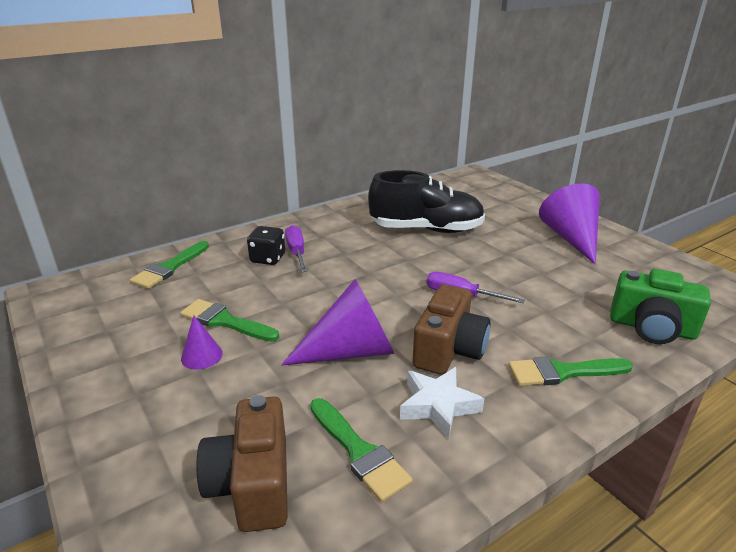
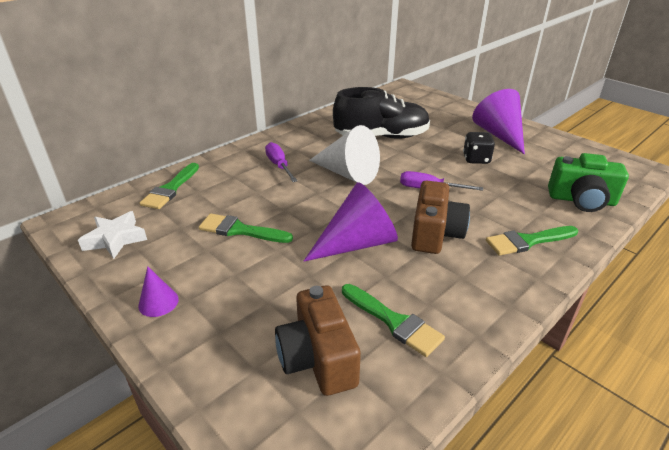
camera: 10 degrees left, 5 degrees up
(201, 356) = (232, 261): purple cone -> purple cone (158, 302)
(268, 259) = (256, 173): black dice -> black dice (476, 159)
(371, 268) = (348, 173): none -> white cone
(438, 406) = (442, 278): white star -> white star (115, 239)

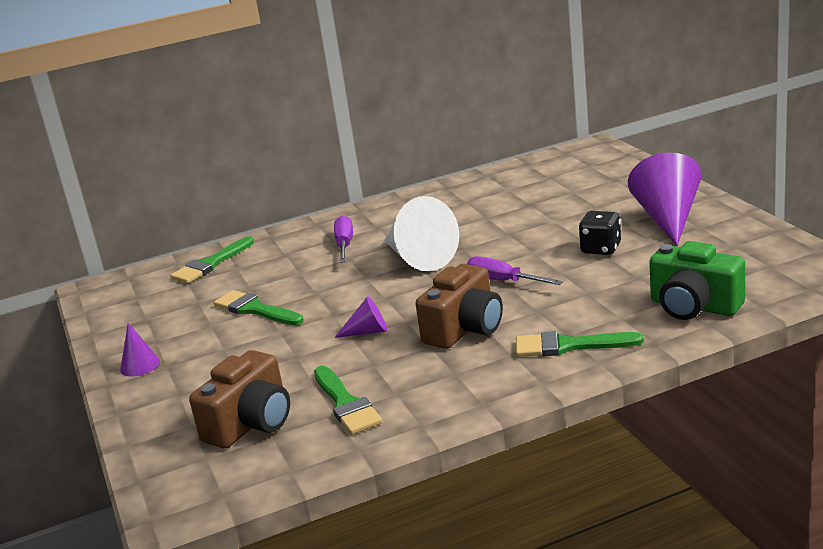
camera: 25 degrees right, 10 degrees down
(115, 239) = (131, 308): white star -> none
(318, 358) = (251, 423): brown camera -> brown camera turned 150 degrees counterclockwise
(357, 243) = (368, 332): purple cone -> purple cone, size x0.49
(381, 137) = (499, 215): black shoe -> none

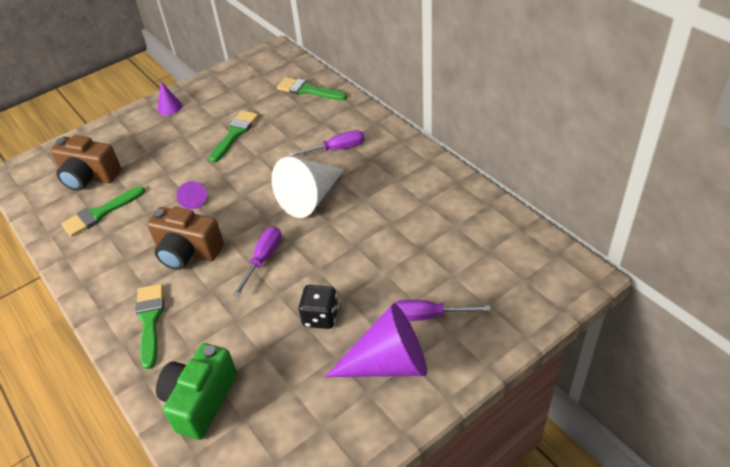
camera: 75 degrees right, 20 degrees up
(617, 202) = (427, 316): none -> purple screwdriver

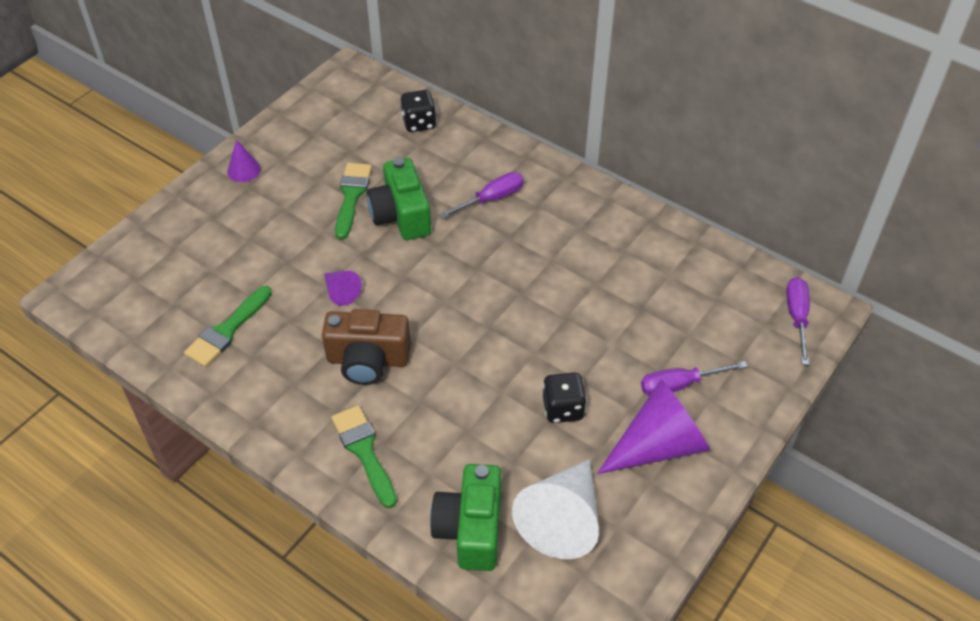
camera: 20 degrees left, 5 degrees up
(89, 177) = (184, 283): brown camera -> none
(263, 259) = (465, 353): purple screwdriver -> purple screwdriver (797, 317)
(264, 152) = (401, 215): none -> green camera
(308, 90) = (419, 123): green brush -> black dice
(310, 198) = (486, 267): white cone -> white cone (562, 519)

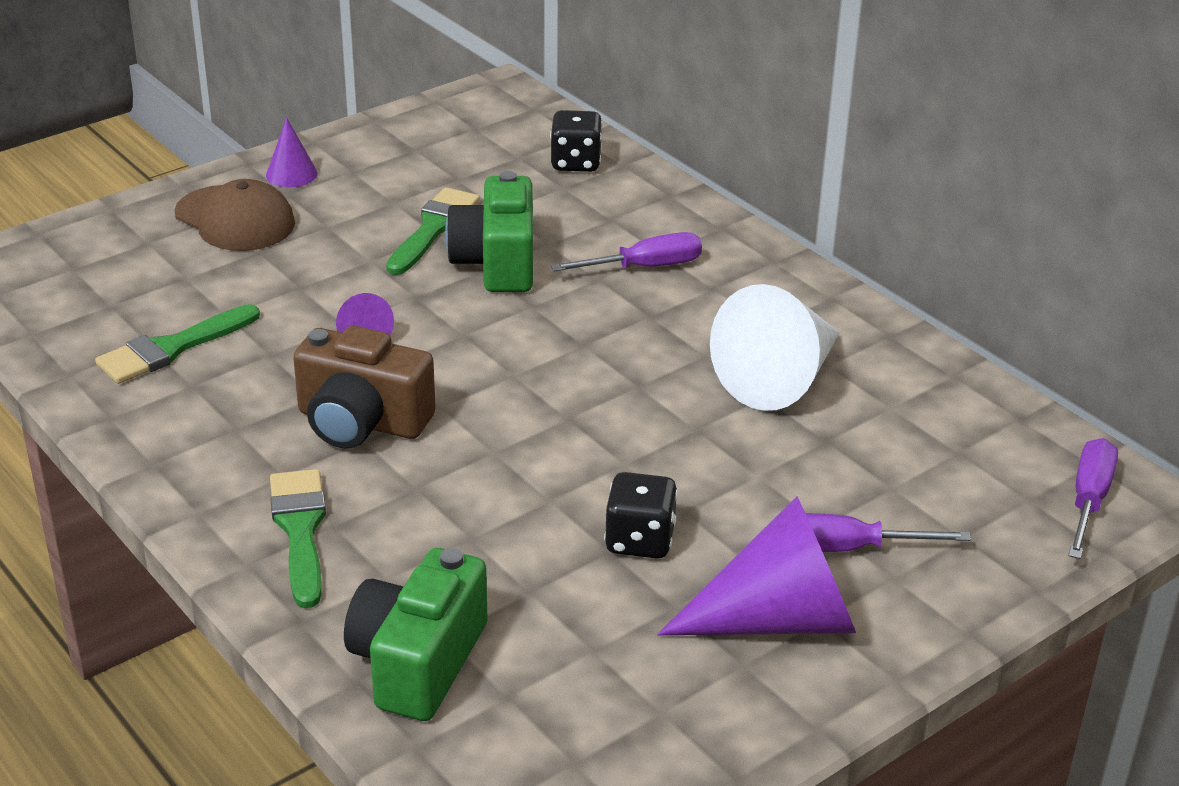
camera: 15 degrees right, 15 degrees down
(223, 216) = (235, 219): none -> brown cap
(562, 519) = (572, 682): white cone -> white cone (780, 378)

